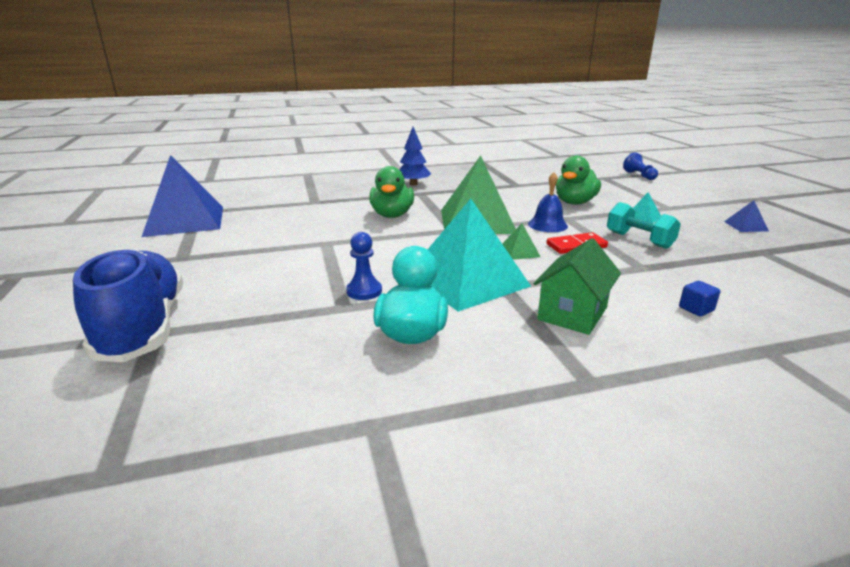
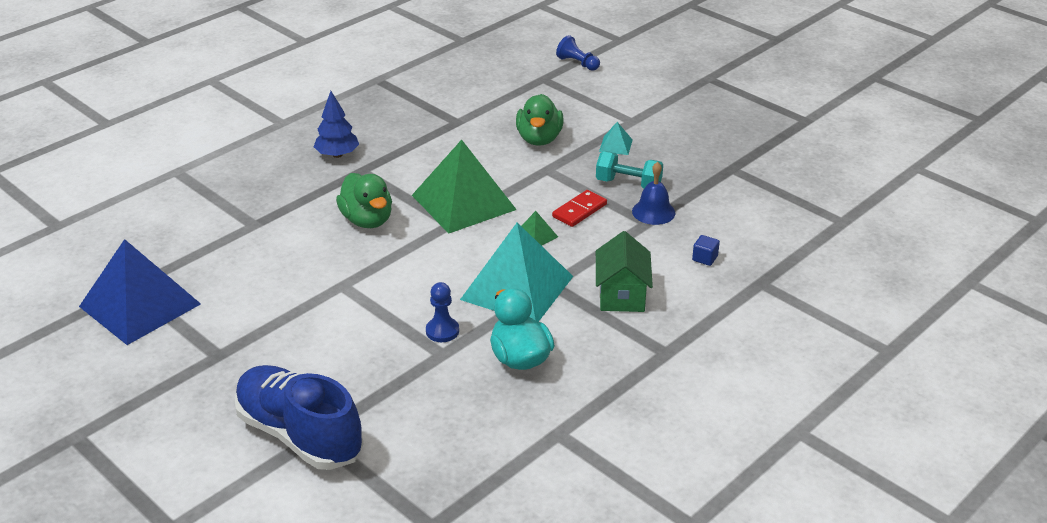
camera: 30 degrees left, 10 degrees up
(547, 225) = (535, 186): blue bell -> blue bell (653, 212)
(746, 226) = (709, 133): blue pyramid -> none

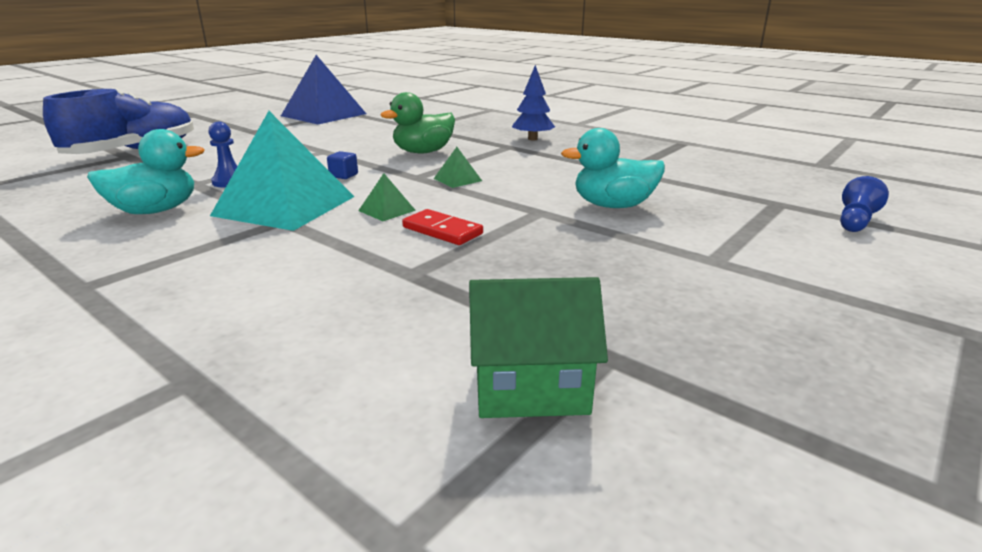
camera: 85 degrees right, 10 degrees down
(463, 202) = (457, 179): green pyramid -> green pyramid, size x0.41
(539, 139) = (613, 206): green duck -> turquoise duck
(615, 145) = (627, 249): turquoise pyramid -> none
(622, 295) = (234, 258): green house -> green house (530, 387)
(628, 184) = (518, 259): turquoise dumbbell -> none
(653, 212) = (441, 278): blue bell -> none
(705, 258) = (296, 321): blue cube -> blue cube (343, 175)

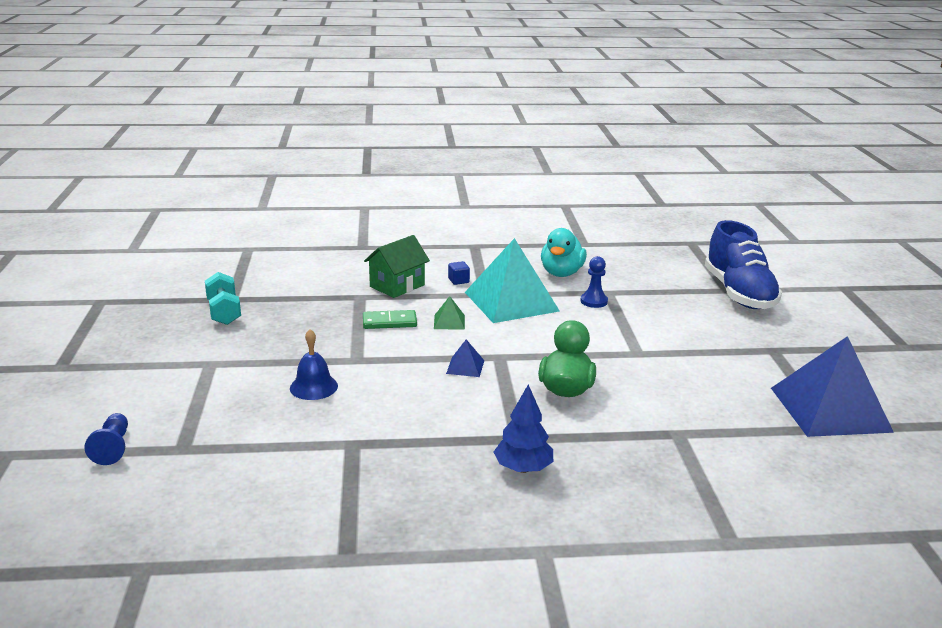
camera: 135 degrees right, 0 degrees up
(343, 175) = (547, 335): blue cube -> blue cube (458, 281)
(442, 230) = (389, 322): red domino -> green domino
(457, 179) = (465, 367): green pyramid -> blue pyramid
(530, 387) = (250, 281): green house -> green house (397, 286)
(613, 206) = (313, 387): turquoise duck -> blue bell
(644, 331) = (224, 312): none -> turquoise dumbbell

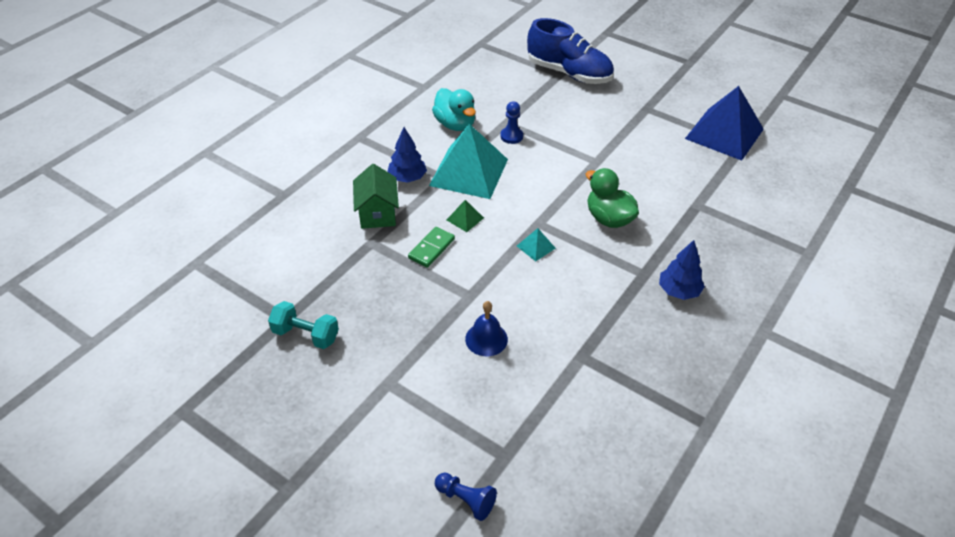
camera: 50 degrees left, 20 degrees up
(458, 281) = (407, 178): blue cube -> blue tree
(465, 367) = (536, 247): blue pyramid -> turquoise pyramid

